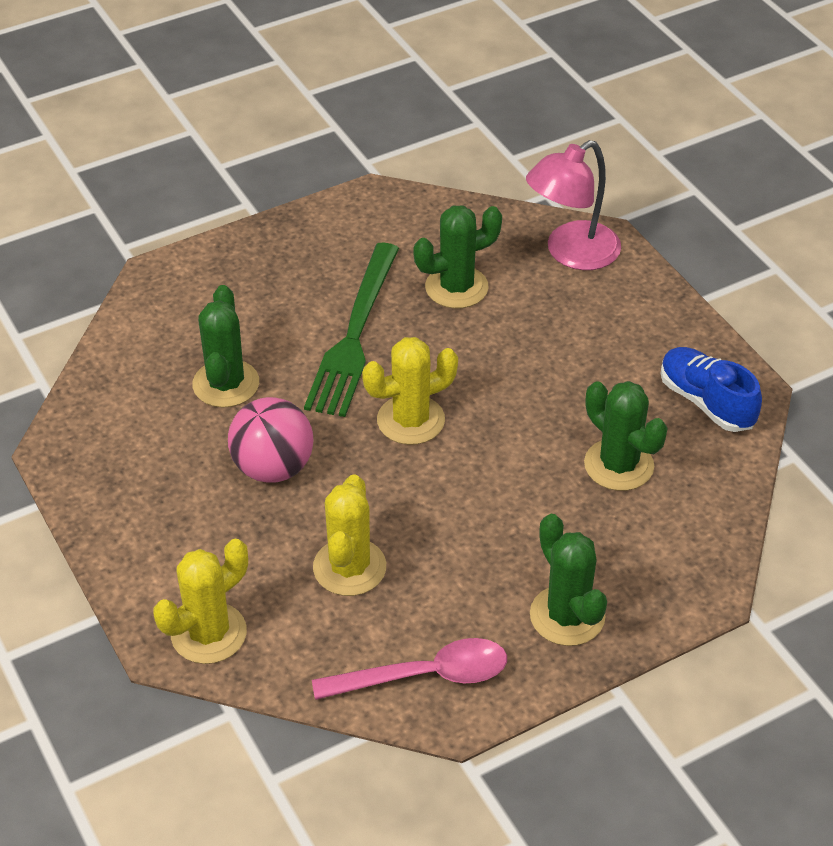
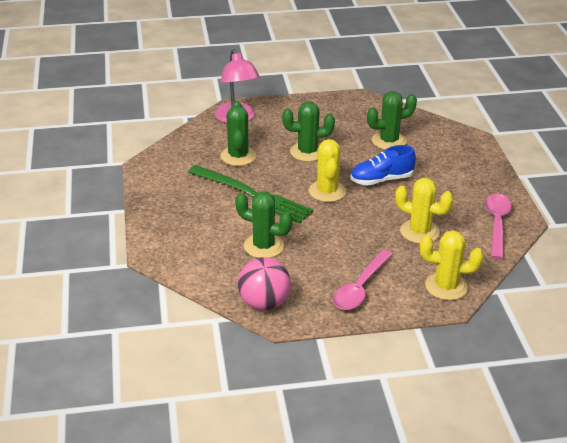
camera: 70 degrees left, 10 degrees down
(164, 522) = (360, 288): none -> pink spoon
(208, 633) = (446, 286): yellow cactus -> yellow cactus turned 60 degrees counterclockwise
(273, 468) = (338, 242): pink ball -> pink ball (264, 303)
(567, 616) = (474, 177): green cactus -> green cactus (307, 152)
(706, 402) = (361, 109): blue shoe -> blue shoe (381, 180)

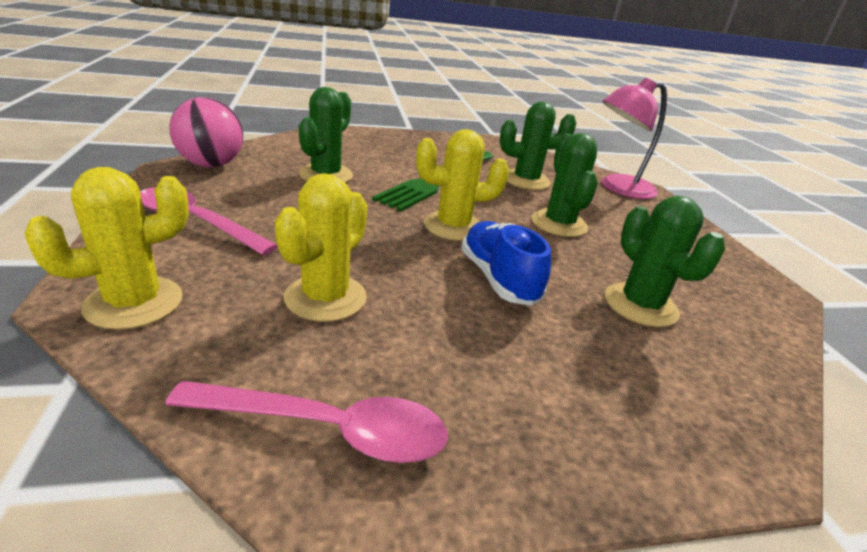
camera: 85 degrees right, 5 degrees down
(446, 286) = (134, 303): yellow cactus -> yellow cactus turned 45 degrees clockwise

